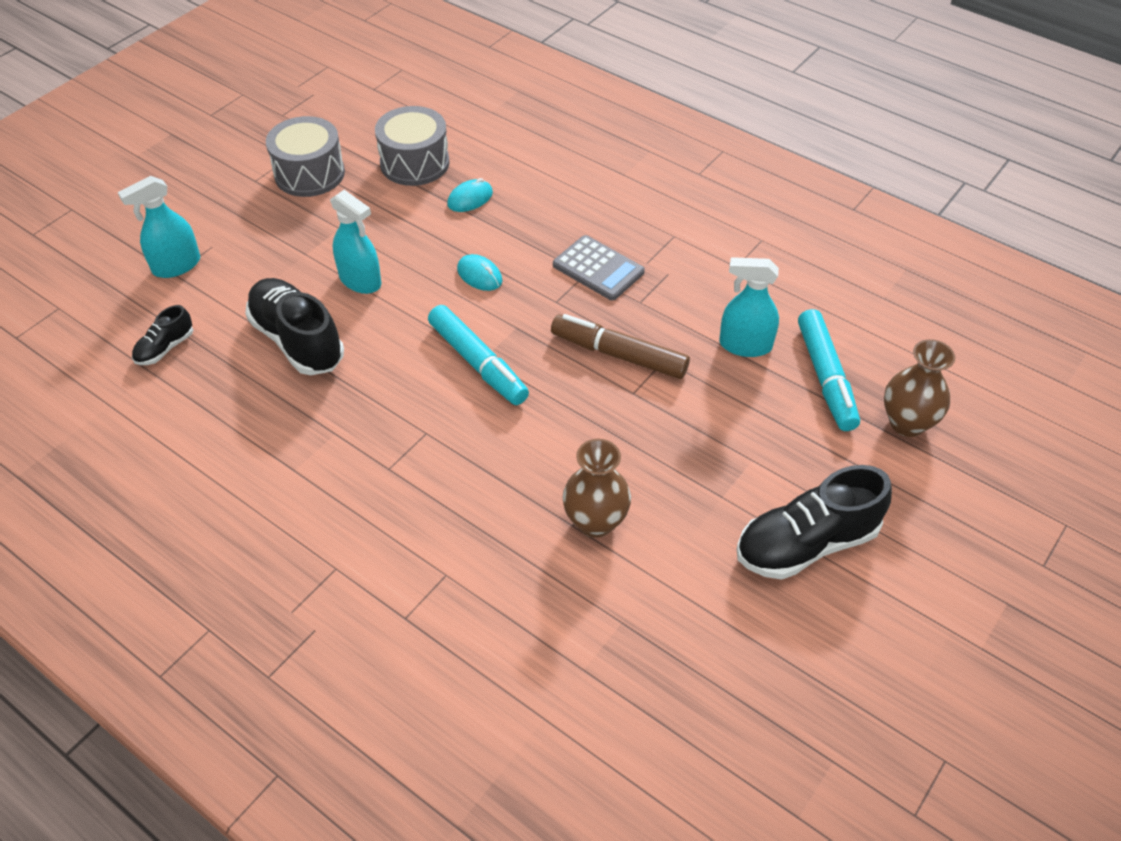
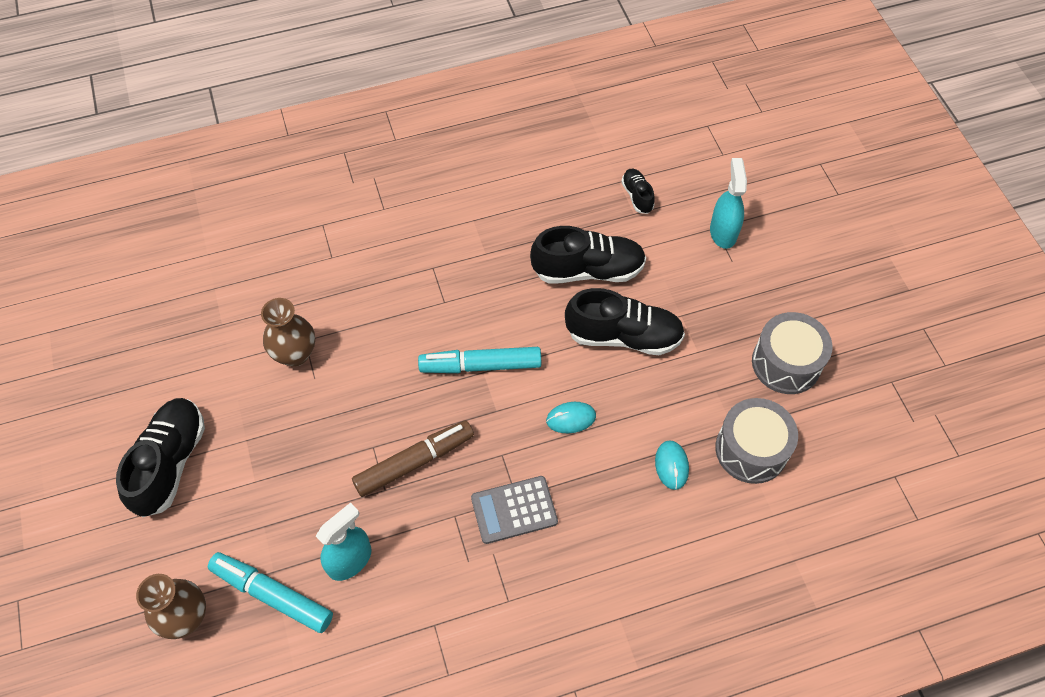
camera: 125 degrees right, 10 degrees up
(360, 281) = (623, 336): turquoise spray bottle -> black shoe

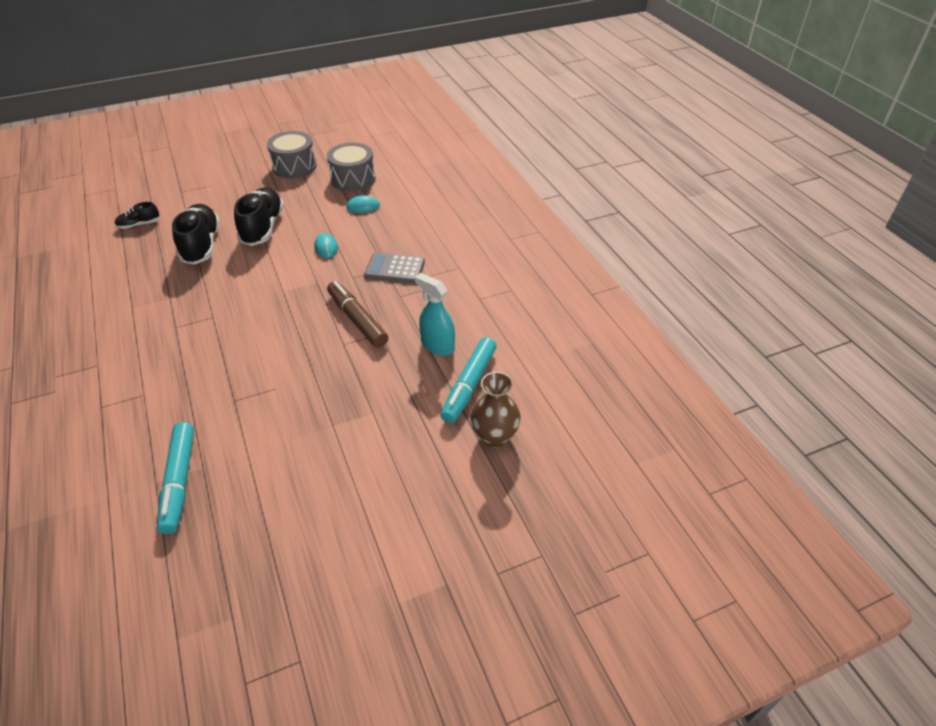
camera: 95 degrees left, 15 degrees down
(170, 463) = (353, 478): black shoe -> none
(295, 354) = (247, 405): brown vase -> none
(481, 365) = (277, 292): turquoise marker -> turquoise marker (179, 481)
(514, 510) = (395, 269): grey calculator -> grey calculator turned 120 degrees clockwise
(723, 232) = (185, 188): turquoise spray bottle -> none

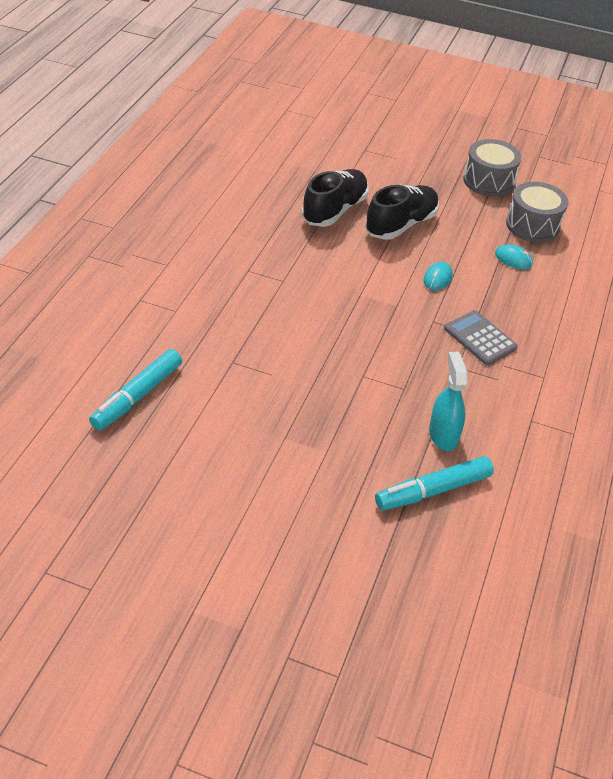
camera: 40 degrees right, 0 degrees up
(139, 225) = (303, 162): black shoe -> none
(357, 320) = (396, 363): brown marker -> none
(494, 436) = (406, 551): brown vase -> none

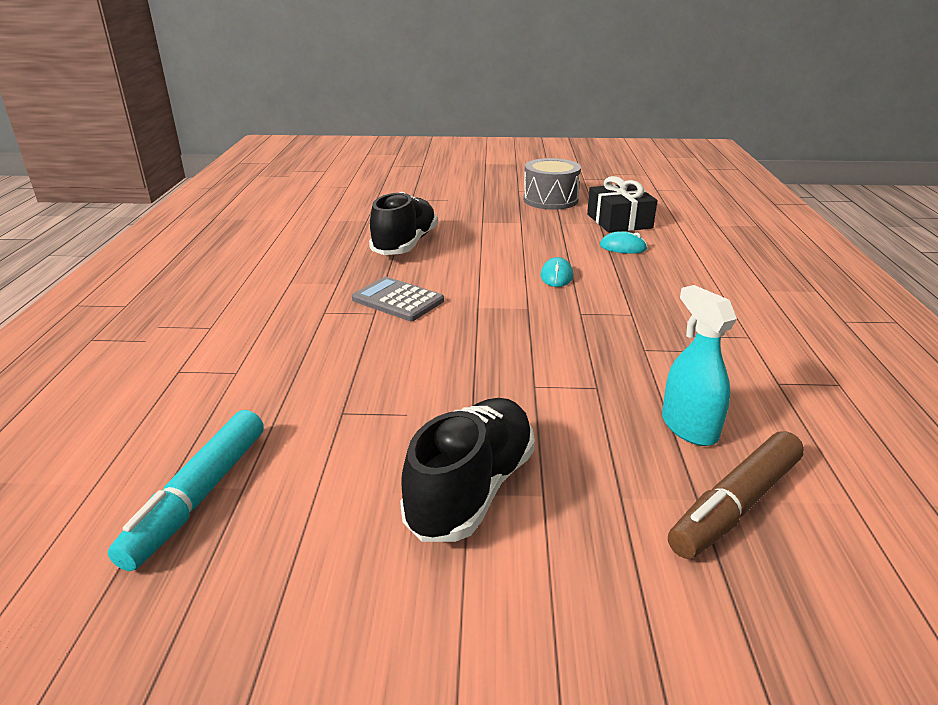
camera: 15 degrees left, 15 degrees down
(401, 225) = (485, 243): black shoe -> black shoe (471, 489)
(433, 491) = (736, 505): turquoise marker -> brown marker
(480, 338) = (646, 317): grey calculator -> grey calculator (398, 300)
(532, 225) = (619, 221): grey drum -> black gift

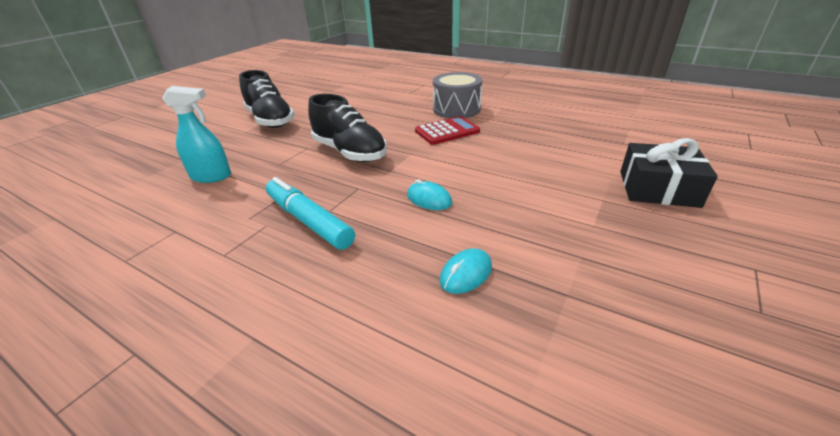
camera: 120 degrees right, 5 degrees up
(199, 496) = (337, 86): turquoise marker -> turquoise marker (309, 221)
(398, 300) = (447, 131): grey calculator -> red calculator
(405, 244) = (550, 149): black shoe -> black shoe (349, 152)
(550, 200) = (698, 286): grey drum -> grey drum (456, 109)
(619, 221) = (569, 322): black gift -> black gift (658, 189)
(736, 505) = (164, 166): brown marker -> none

